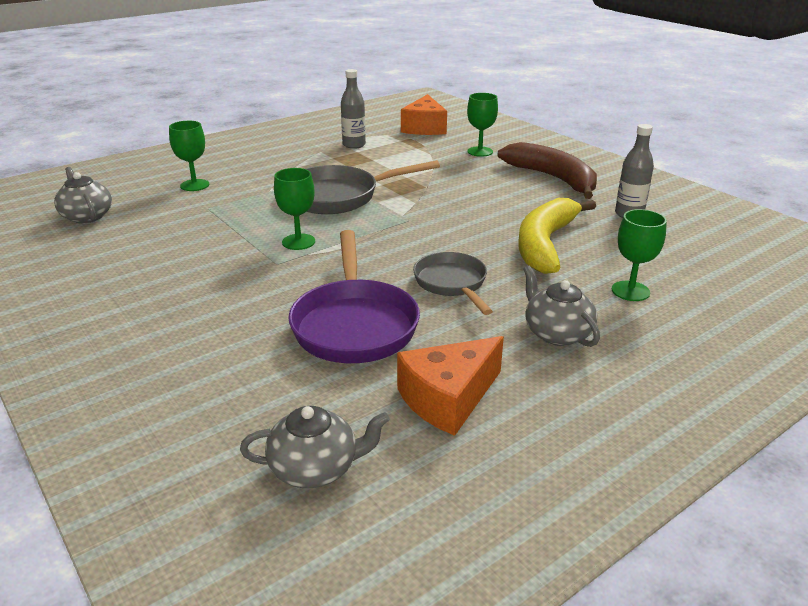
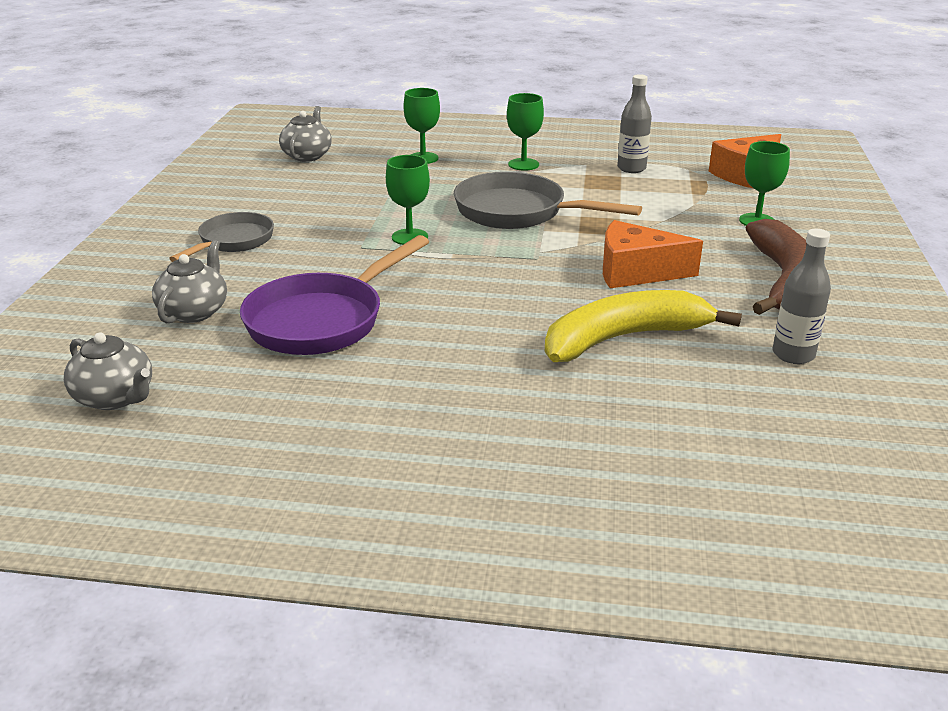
camera: 45 degrees right, 0 degrees up
(448, 398) = (275, 409): orange cheese -> orange cheese (636, 272)
(452, 284) = (459, 329): grey pan -> grey pan (233, 241)
(556, 333) = (459, 415): grey teapot -> grey teapot (194, 311)
(630, 291) = (614, 422): green goblet -> green goblet (523, 164)

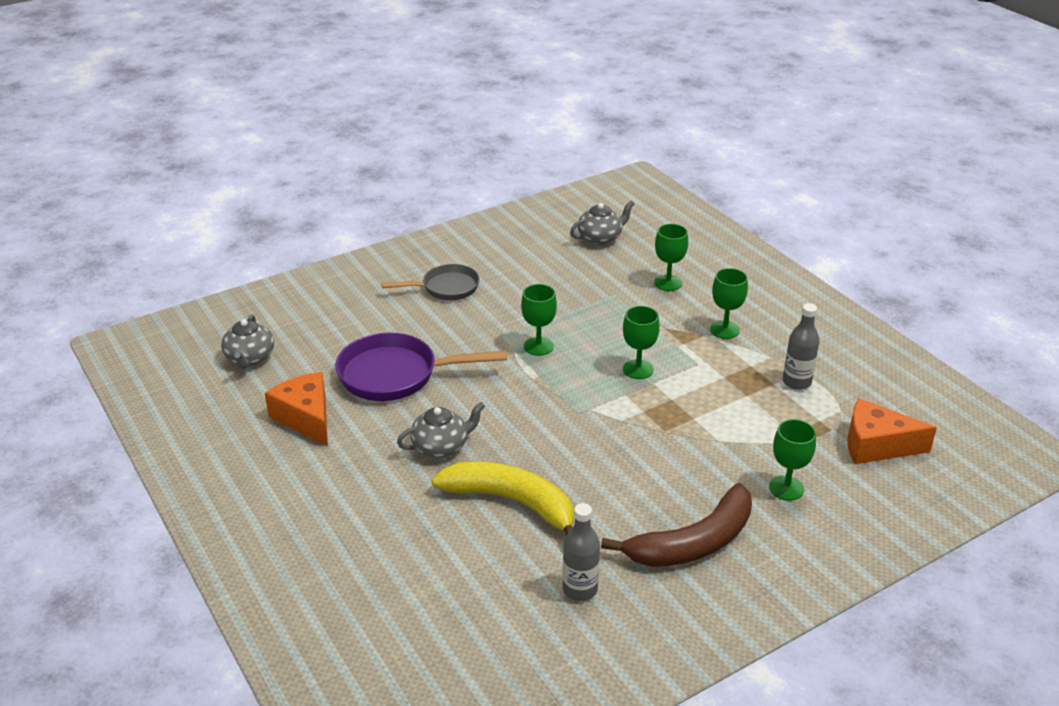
camera: 50 degrees right, 5 degrees up
(194, 311) = (354, 327): grey teapot -> grey teapot (441, 446)
(518, 212) = (638, 369): grey pan -> green goblet
(636, 272) = (614, 466): orange cheese -> orange cheese (306, 418)

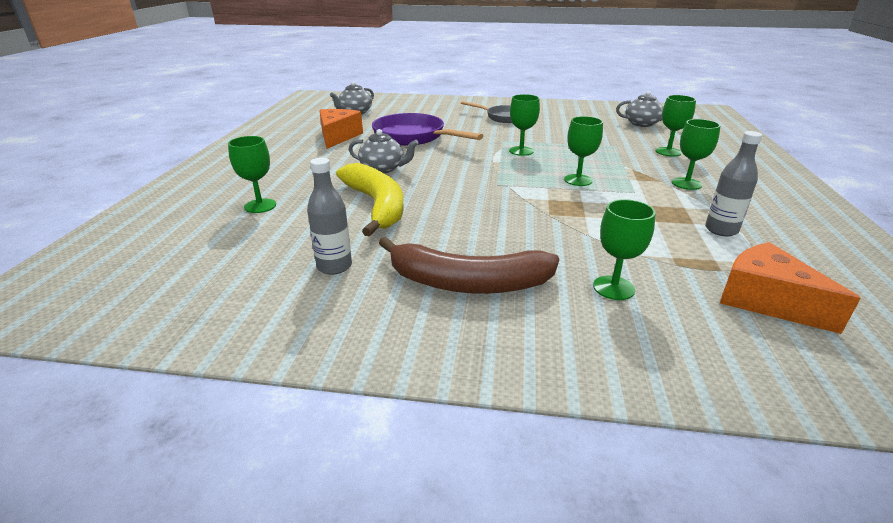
camera: 40 degrees right, 5 degrees down
(402, 566) = (260, 206): none -> green goblet

